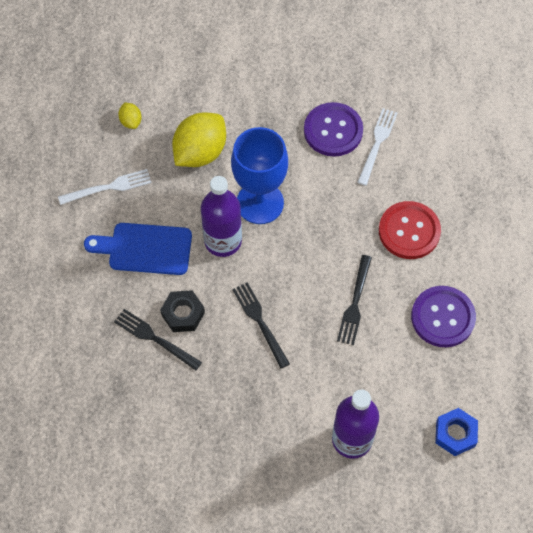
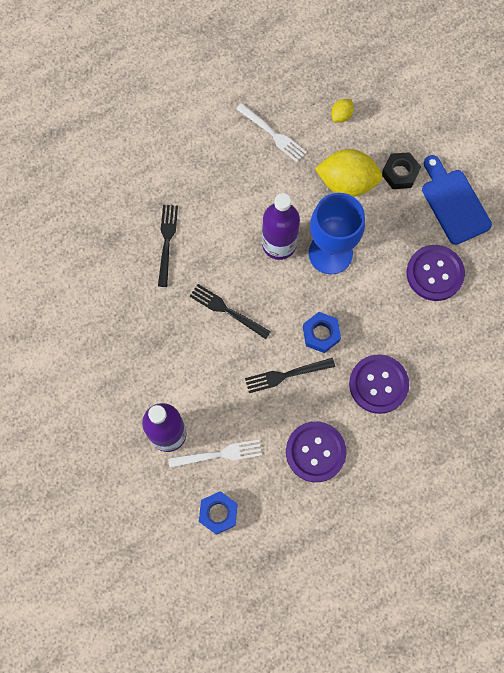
camera: 60 degrees right, 10 degrees up
(145, 248) = (237, 191): blue cutting board -> blue cutting board (453, 203)
(183, 314) = (199, 250): black nut -> black nut (400, 173)
(259, 321) = (226, 310): black fork -> black fork turned 90 degrees counterclockwise
(333, 252) = (321, 334): none -> blue nut
(377, 143) = (446, 315): white fork -> white fork (219, 454)
(409, 231) = (378, 384): red button -> purple button

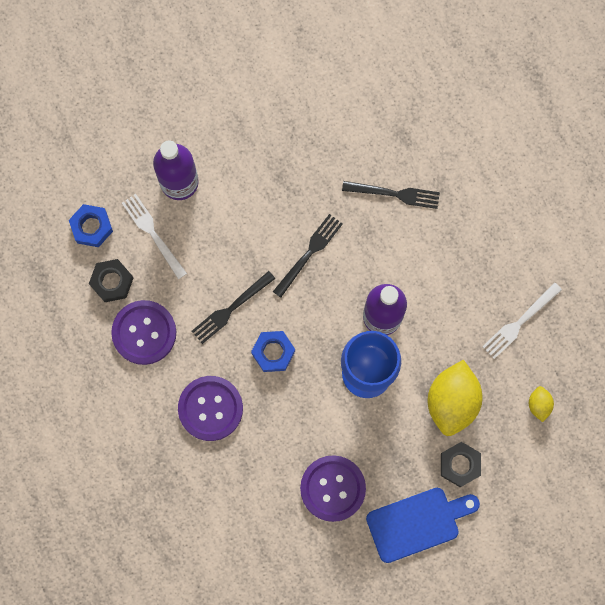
camera: 95 degrees right, 5 degrees up
(219, 454) = (152, 233): white fork -> white fork turned 150 degrees clockwise
(270, 487) = (112, 282): none -> black nut
(285, 375) = (230, 309): black fork -> black fork turned 120 degrees counterclockwise
(341, 115) = (539, 405): yellow lemon -> yellow lemon turned 45 degrees clockwise

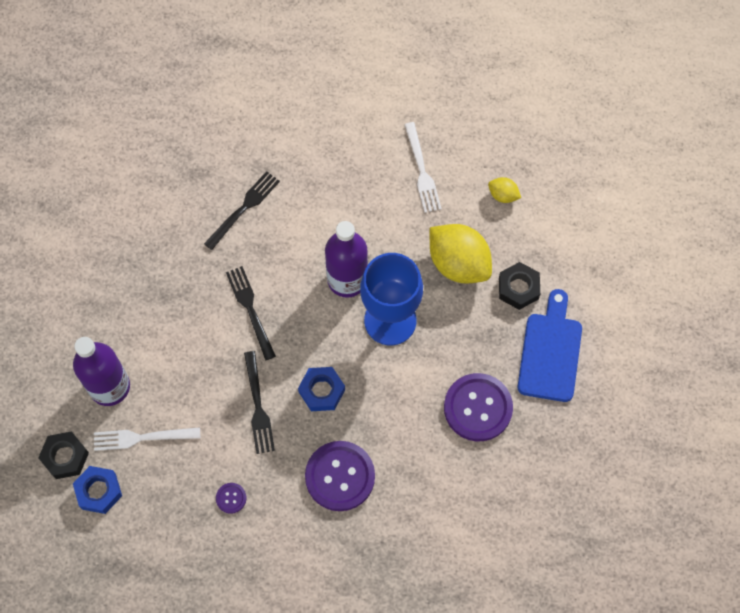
camera: 60 degrees left, 10 degrees down
(112, 282) = (163, 501): black nut -> black nut (65, 457)
(144, 333) = (231, 498): purple button -> purple button, size x0.44

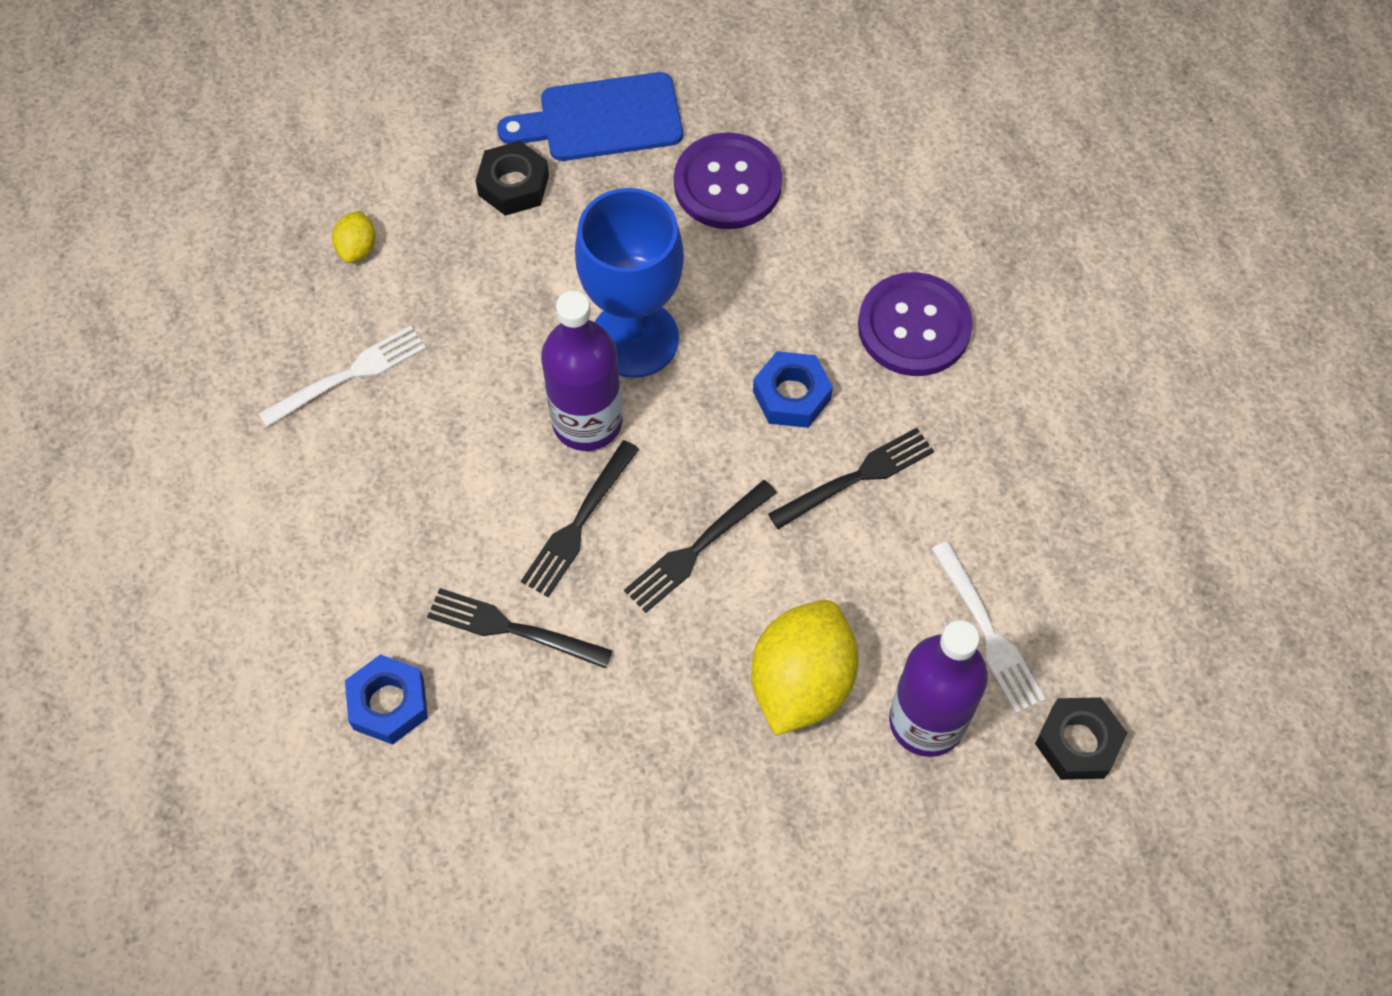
camera: 110 degrees left, 5 degrees down
(99, 491) = (1106, 663): blue nut -> blue nut (388, 703)
(231, 498) = (1019, 463): purple button -> none
(288, 256) = (578, 524): none -> black fork
(458, 263) = (500, 275): yellow lemon -> yellow lemon (801, 682)

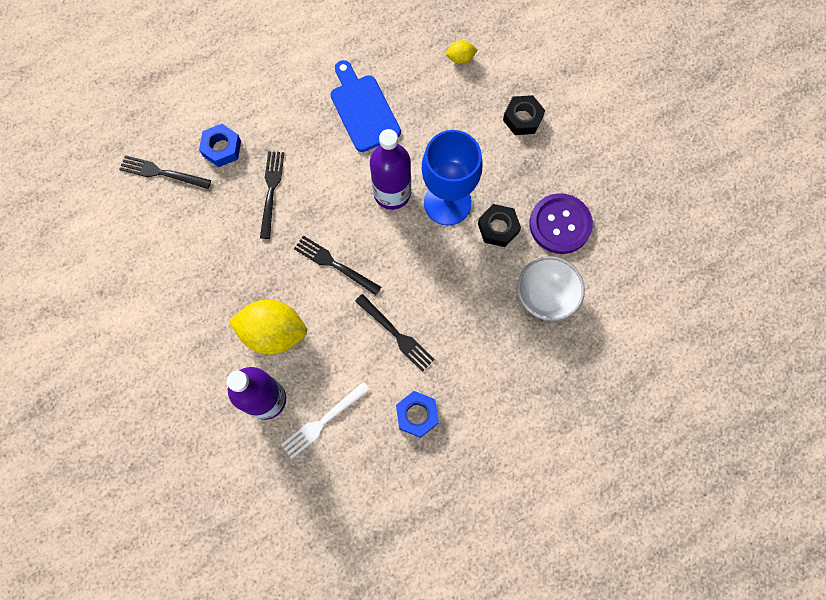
camera: 75 degrees right, 10 degrees up
(350, 374) = (388, 78): white fork -> none
(578, 524) = (334, 205): black fork -> black fork (161, 173)
(602, 119) = (580, 149): blue cutting board -> blue cutting board (363, 109)
(791, 395) = (436, 289): blue nut -> blue nut (417, 415)
(848, 238) = (545, 296): none -> white bowl
(914, 326) = (498, 345): purple button -> none
(1077, 742) = (271, 480): black nut -> black nut (498, 228)

